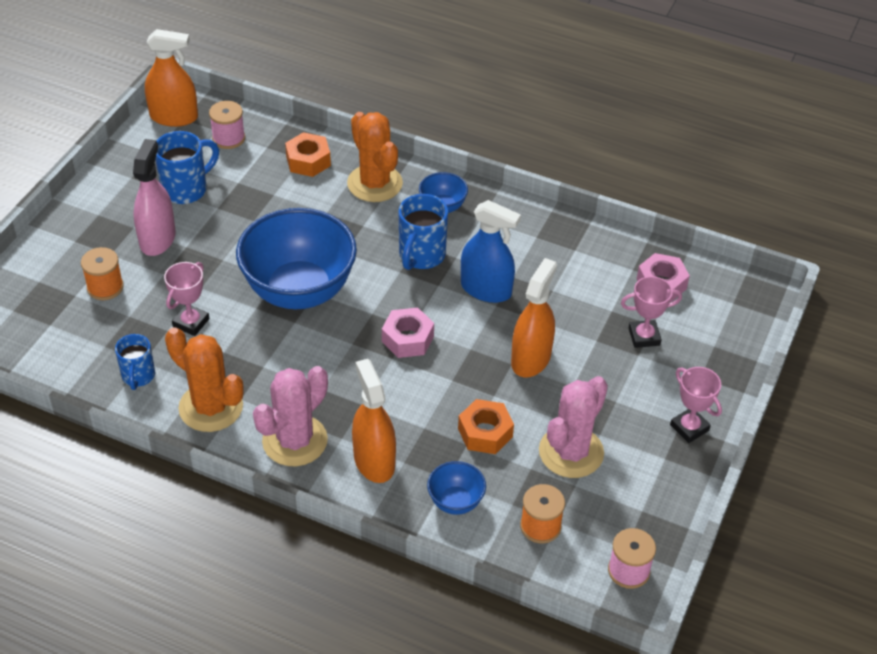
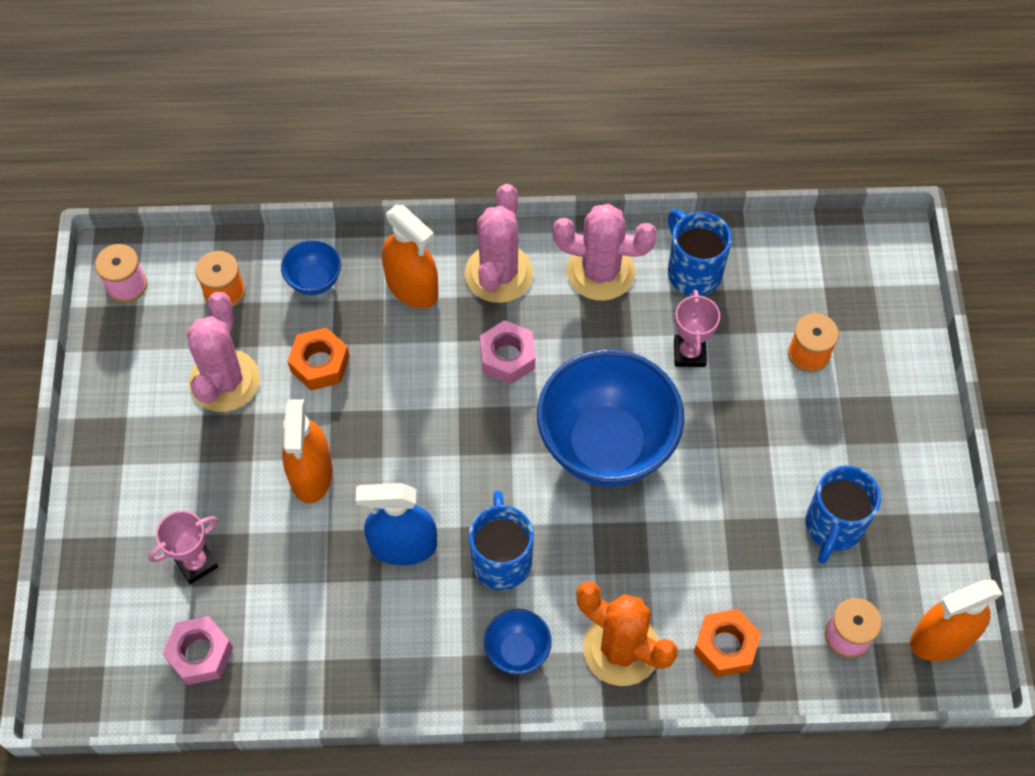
camera: 155 degrees right, 15 degrees up
(138, 376) = (693, 271): blue mug -> blue mug, size x1.51
(157, 239) = (807, 440): pink spray bottle -> none
(211, 407) = (600, 272): orange cactus -> pink cactus
(407, 339) = (455, 438): pink nut -> pink nut (507, 357)
(689, 428) = (111, 464): pink trophy -> none

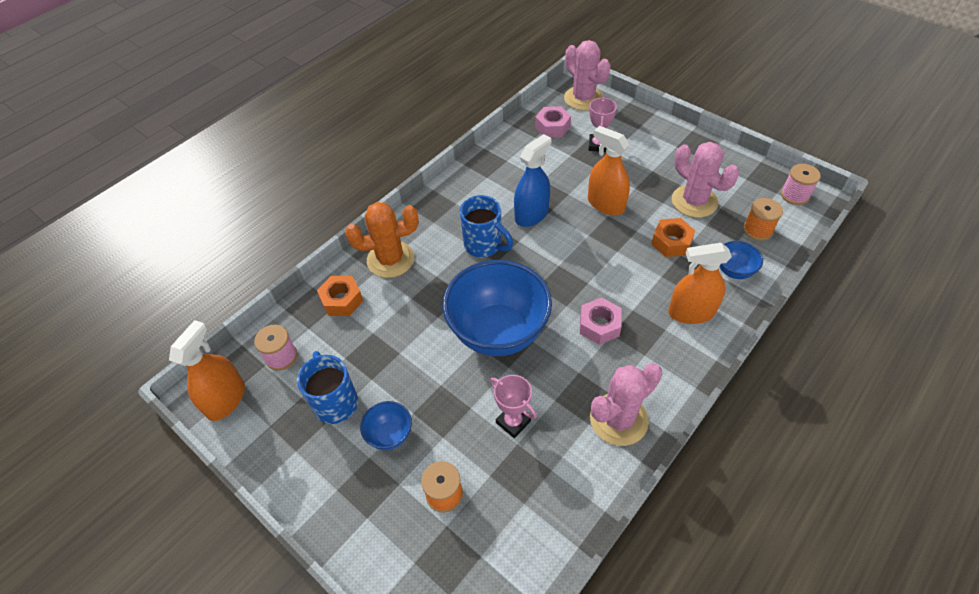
camera: 135 degrees right, 10 degrees down
(498, 274) = (664, 362): pink cactus -> pink cactus (583, 98)
(517, 651) = (435, 222): blue bowl -> blue bowl (390, 435)
(693, 271) = (570, 476): blue mug -> none

